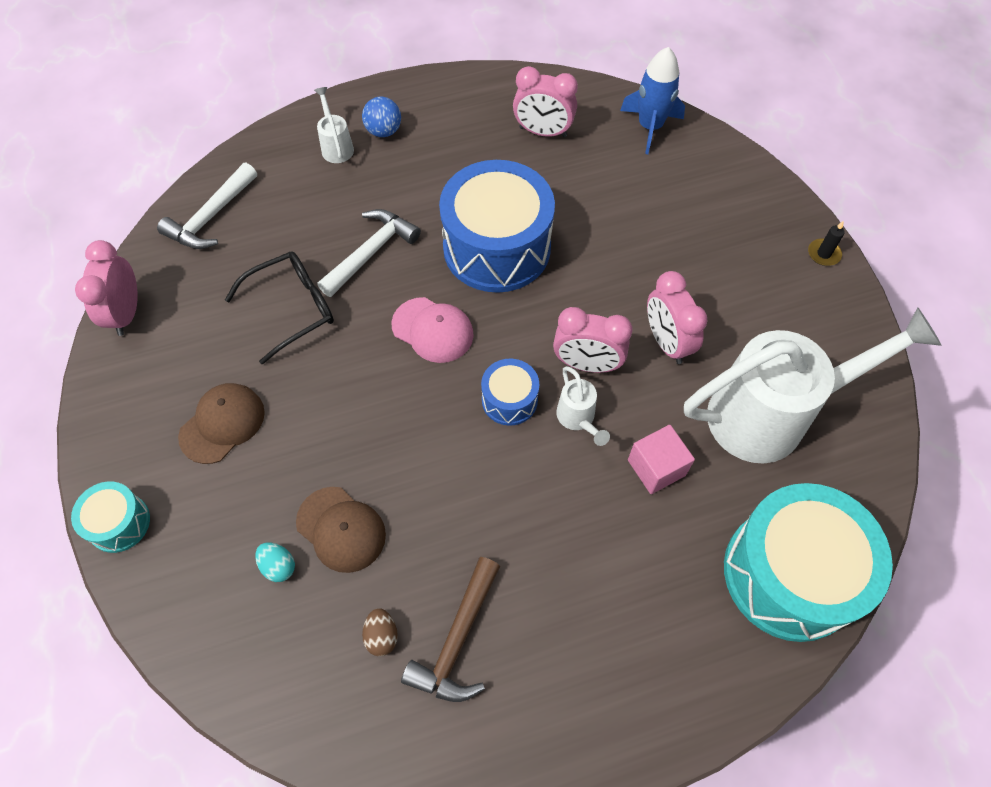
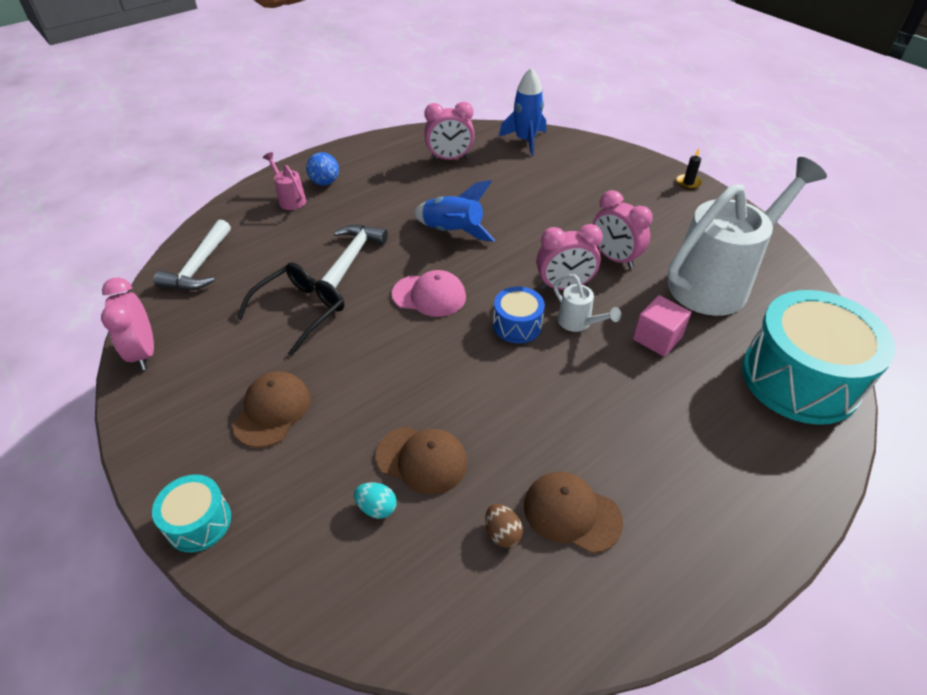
camera: 20 degrees left, 15 degrees down
(336, 146) = (290, 199): white watering can -> pink watering can
(457, 640) = (571, 513): brown hammer -> brown cap
(497, 247) = (452, 232): blue drum -> blue rocket

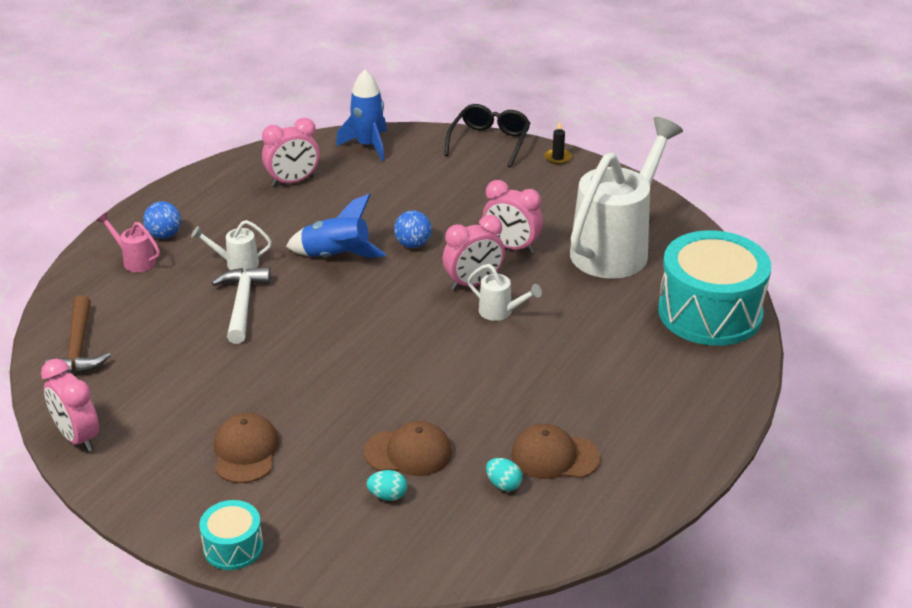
camera: 20 degrees left, 10 degrees down
(199, 266) = (78, 348): white hammer -> brown hammer
(301, 311) = (219, 364): black glasses -> black glasses (489, 142)
(367, 219) = (237, 263): none -> white watering can
(429, 295) = (344, 321): pink cap -> none
(502, 533) = (503, 484): brown egg -> turquoise egg
(517, 325) = (443, 327): blue drum -> none
(524, 235) = (413, 244): none -> blue ball
(657, 338) = (577, 308): pink cube -> none

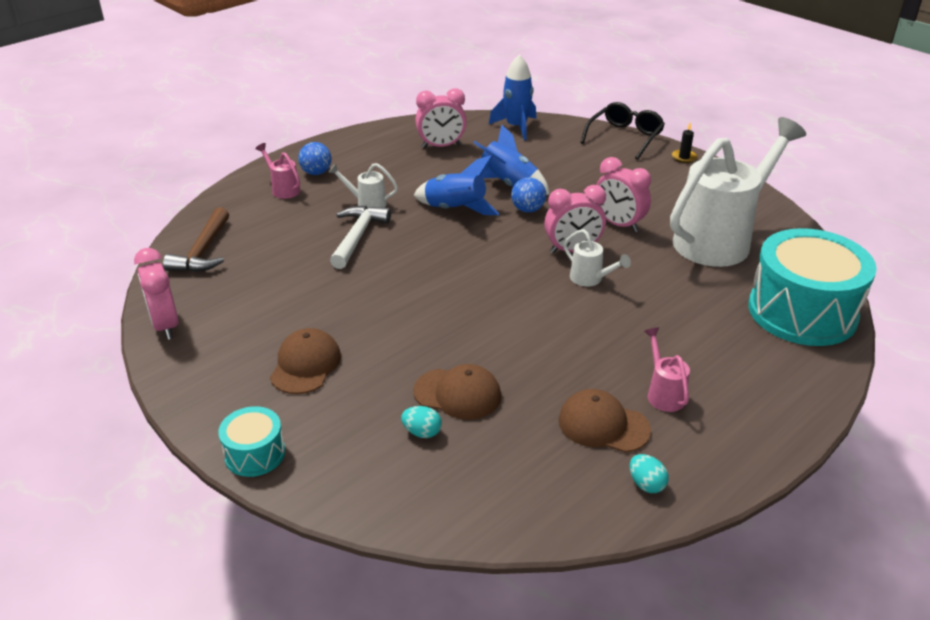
camera: 15 degrees right, 0 degrees up
(383, 218) = (509, 185): none -> blue rocket
(503, 484) = (542, 443): turquoise egg -> turquoise egg (646, 484)
(601, 416) = (663, 393): none -> pink watering can

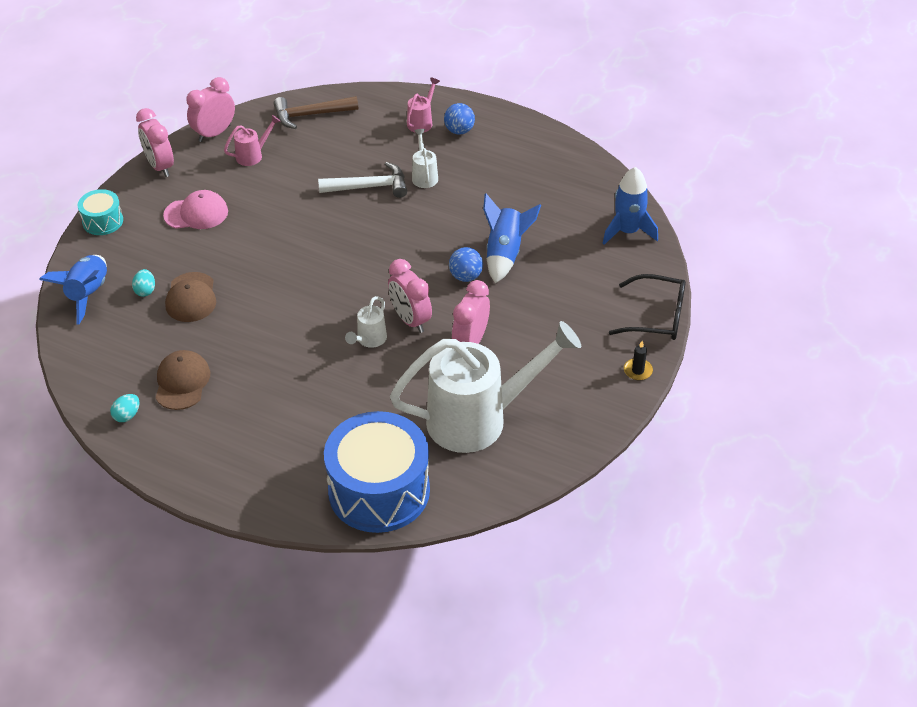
camera: 70 degrees right, 10 degrees up
(305, 365) = (196, 213): brown cap -> pink cap
(441, 146) = (554, 191): pink clock -> pink clock (160, 166)
(455, 210) = (441, 231): blue rocket -> blue rocket (88, 294)
(663, 393) = (230, 410): pink watering can -> pink watering can (253, 155)
(719, 239) = (479, 419): white watering can -> white watering can turned 45 degrees counterclockwise
(802, 312) = (379, 490): turquoise drum -> blue drum

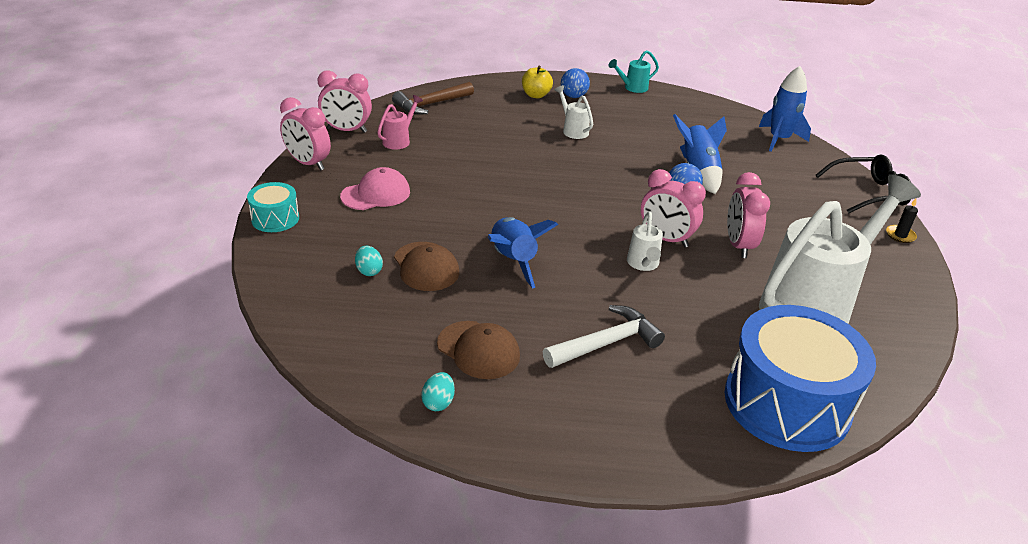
camera: 25 degrees left, 10 degrees down
(88, 294) = (302, 288): blue rocket -> blue rocket (513, 261)
(182, 382) = (478, 350): brown cap -> brown cap turned 150 degrees clockwise
(214, 133) = (347, 130): pink clock -> pink clock turned 105 degrees counterclockwise
(369, 187) = (531, 145): white hammer -> white hammer (606, 343)
(422, 122) = (536, 95): pink watering can -> yellow apple
(531, 131) = (632, 88): none -> turquoise watering can

